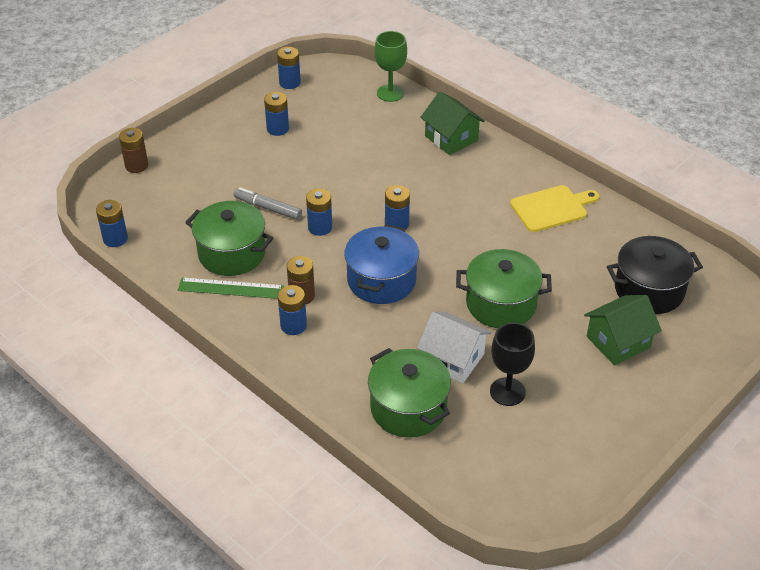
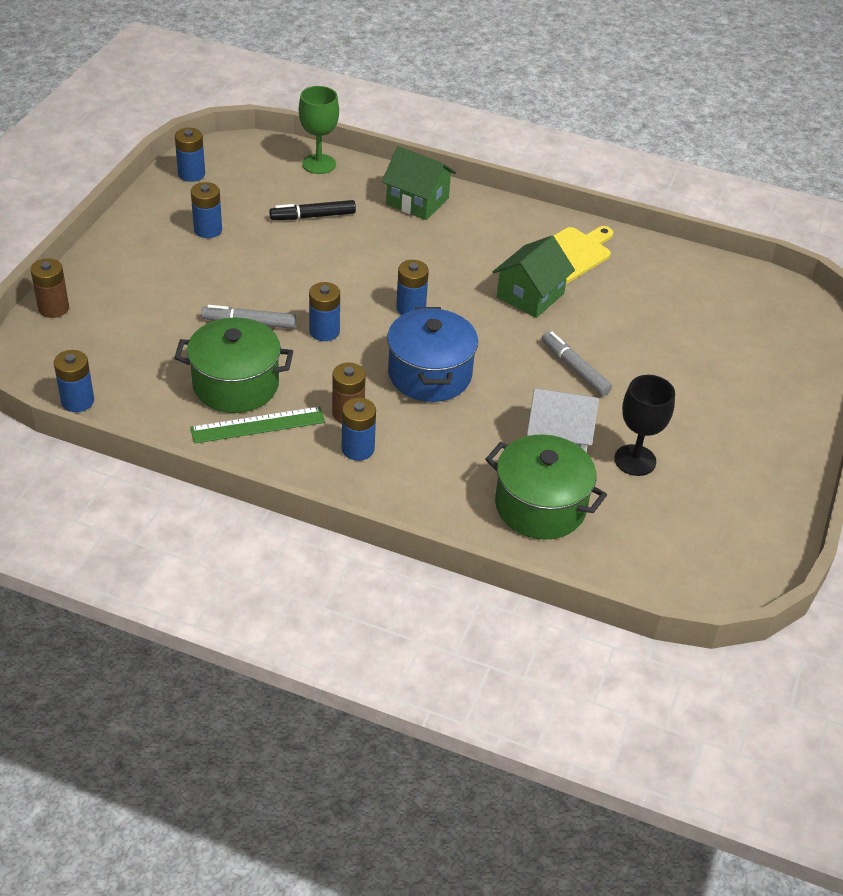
camera: 25 degrees left, 0 degrees up
(362, 134) = (313, 216): none -> black marker
(501, 304) = (574, 369): green pot -> grey marker
(618, 342) = (717, 379): green house -> green house (530, 295)
(649, 290) = (717, 318): black pot -> none

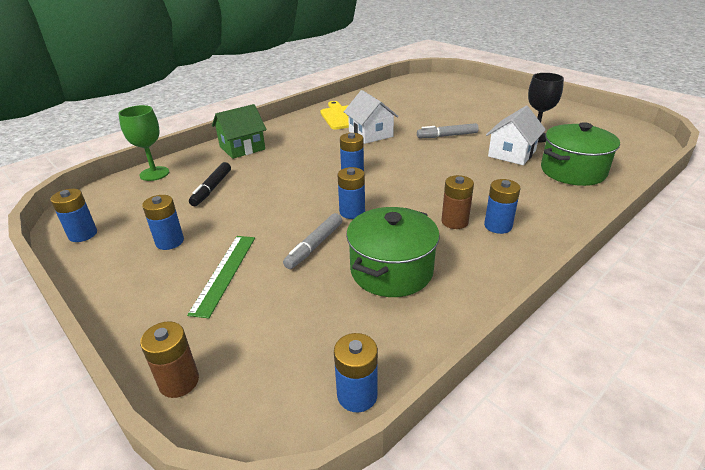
camera: 60 degrees left, 10 degrees down
(258, 425) = (451, 269): green ruler -> green ruler (224, 273)
(429, 374) = (427, 180): blue pot -> none
(530, 295) = (370, 134): green house -> white house

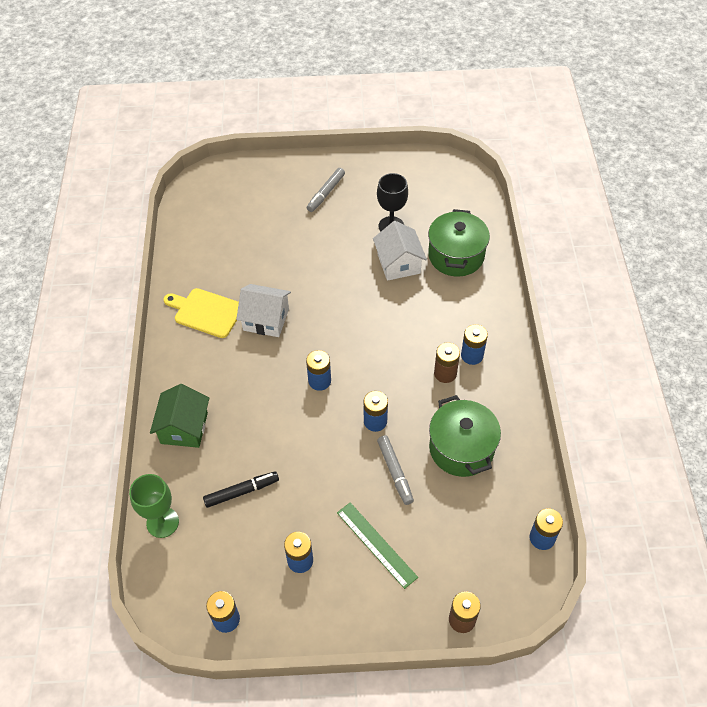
camera: 50 degrees left, 20 degrees up
(212, 188) = (241, 491): black marker -> black marker turned 75 degrees counterclockwise
(447, 136) = (328, 274): grey marker -> grey marker (326, 193)

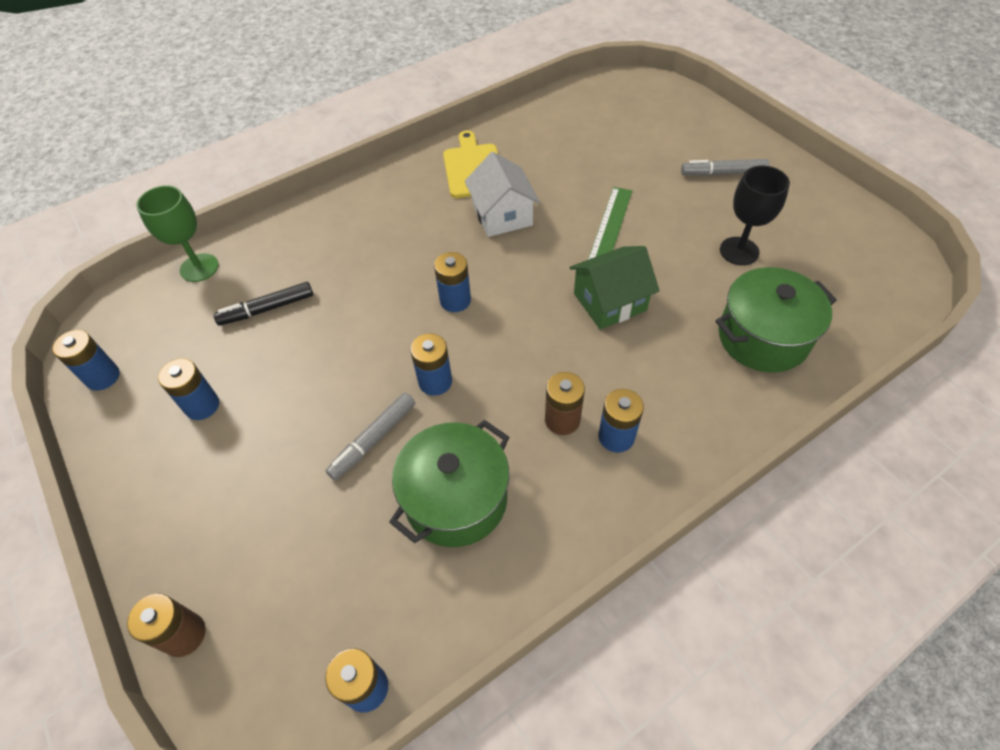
camera: 60 degrees right, 0 degrees up
(184, 428) = (320, 226): green house -> green house (609, 302)
(241, 491) = (267, 309): black marker -> black marker turned 120 degrees clockwise
(376, 544) = (257, 472): green ruler -> green ruler (609, 226)
(398, 263) = (690, 286): white house -> none

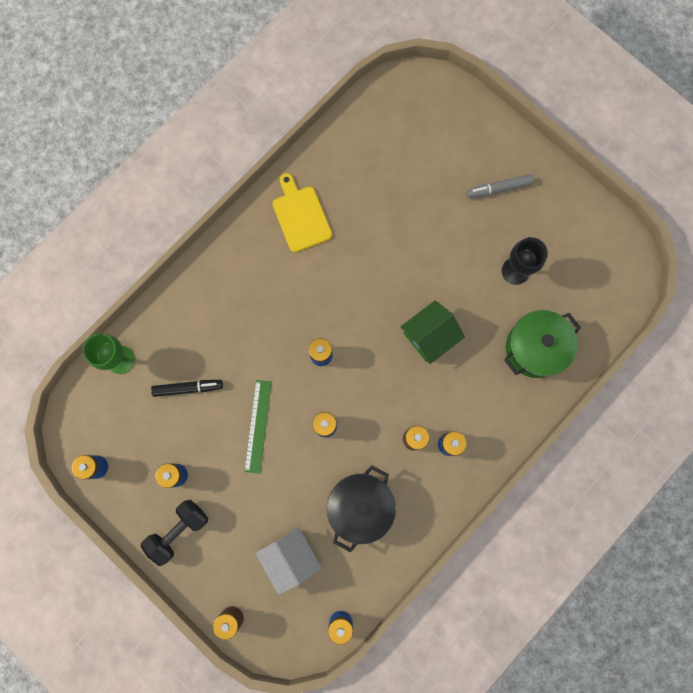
camera: 15 degrees left, 25 degrees up
(168, 479) = (178, 530): none -> black dumbbell
(267, 309) = (188, 388): black marker -> black marker turned 150 degrees counterclockwise
(373, 440) = (298, 477): grey marker -> none
(456, 499) = (360, 506): green pot -> black pot
(502, 215) = (336, 265): white house -> white house (290, 557)
(609, 226) = (419, 262): green ruler -> green ruler (258, 426)

